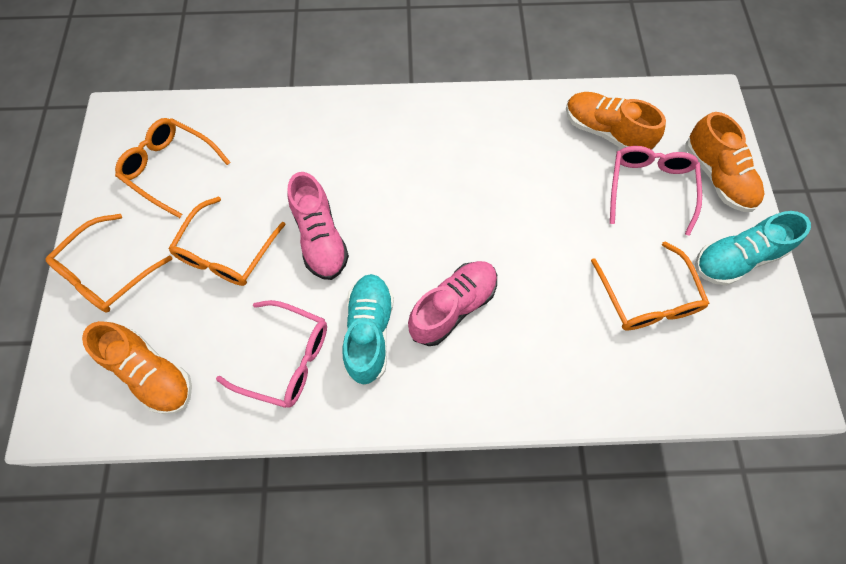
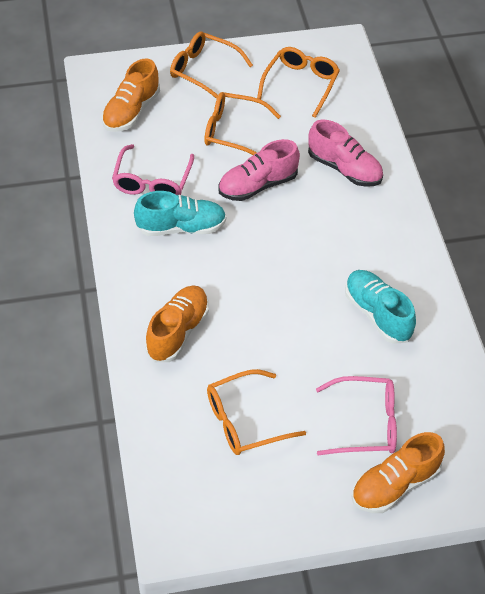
camera: 80 degrees right, 15 degrees down
(453, 307) = (211, 278): pink shoe -> pink shoe (344, 169)
(605, 132) = (424, 385): orange shoe -> orange shoe (178, 331)
(736, 259) = (301, 497): turquoise shoe -> turquoise shoe (377, 314)

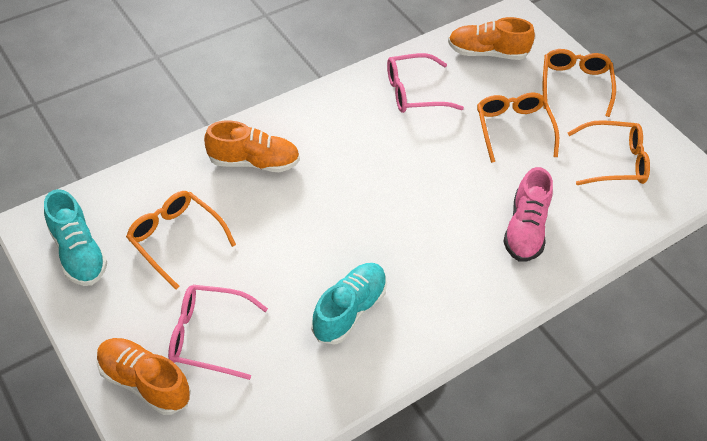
camera: 65 degrees right, 0 degrees up
(181, 227) = (373, 128): turquoise shoe -> turquoise shoe (78, 252)
(258, 185) = (457, 167): pink shoe -> none
(365, 423) = (209, 336): pink glasses -> pink glasses turned 120 degrees clockwise

